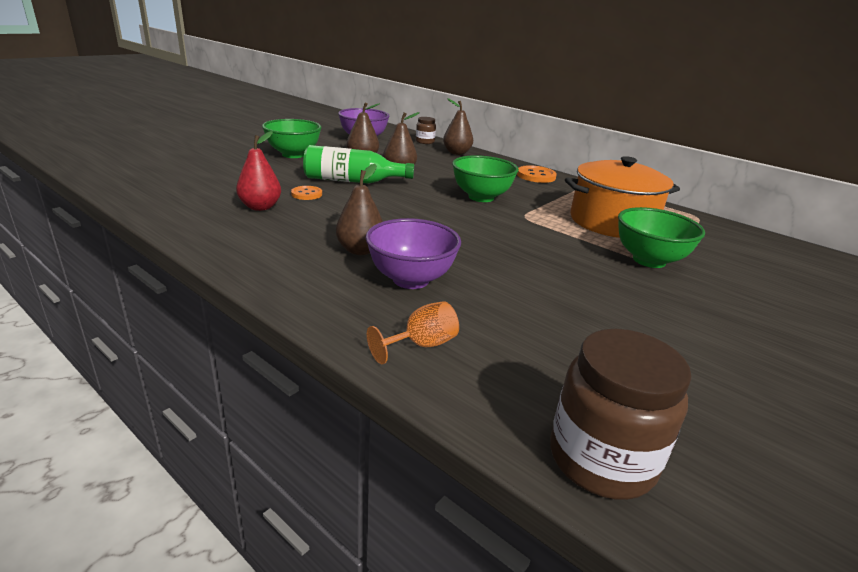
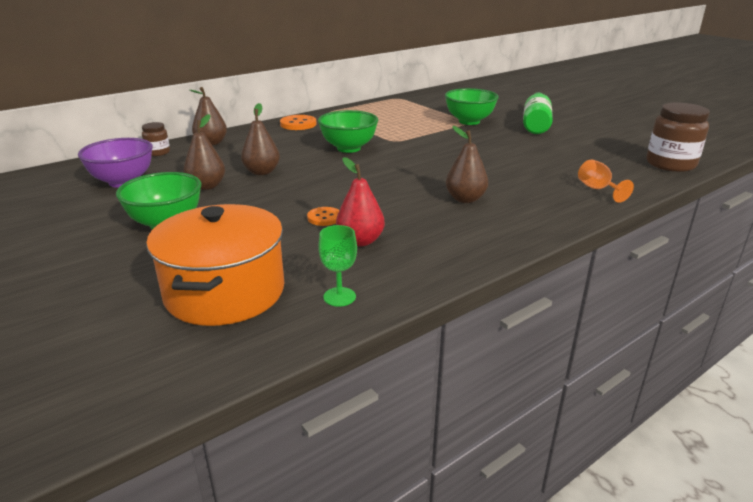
camera: 75 degrees left, 0 degrees up
(169, 203) = (339, 297): none -> green goblet
(352, 181) = (288, 195): green bottle -> green bottle (536, 123)
(411, 279) = (513, 186): purple bowl -> none
(612, 222) = (406, 119): orange pot -> orange pot (225, 292)

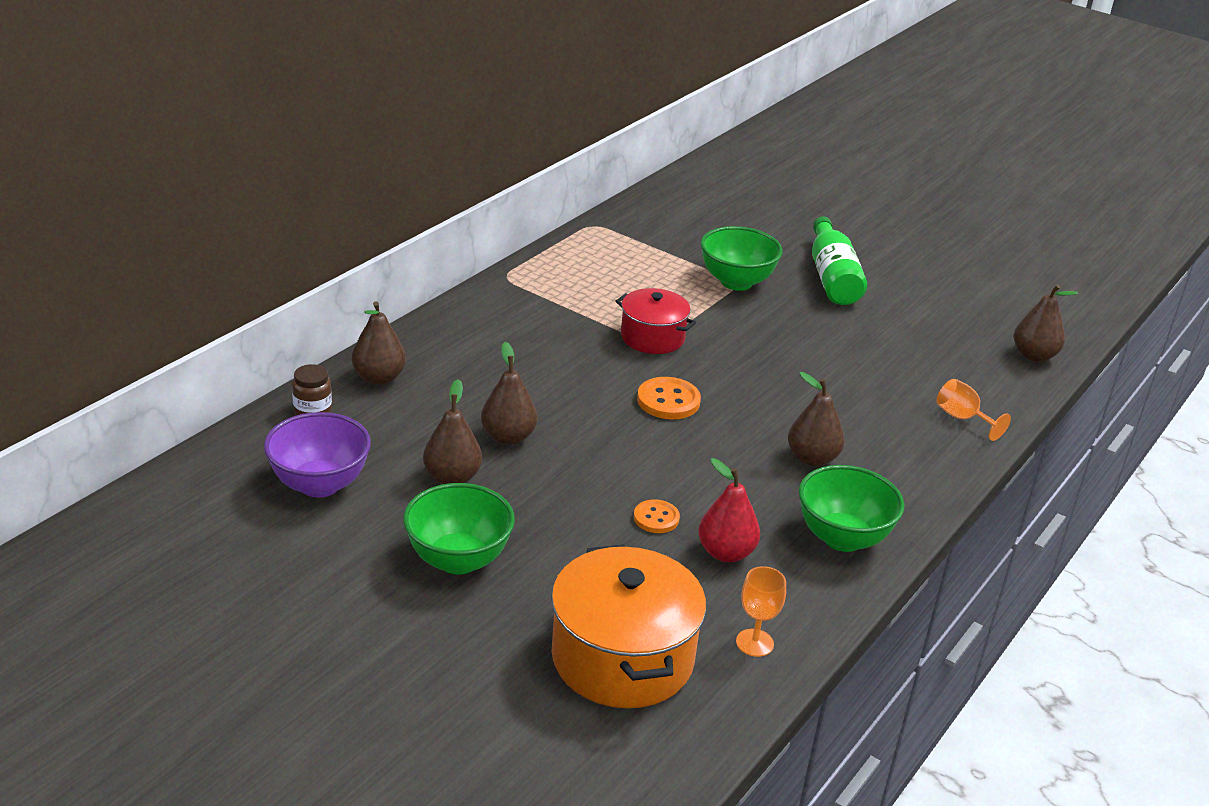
camera: 20 degrees left, 5 degrees up
(298, 124) = (481, 314): orange button -> orange button (668, 401)
(339, 297) = (754, 643): green goblet -> orange goblet
(348, 148) = (597, 368): green bowl -> green bowl (842, 538)
(395, 139) = (652, 337): none -> red pot
(670, 164) = (1033, 355): brown jar -> brown pear

